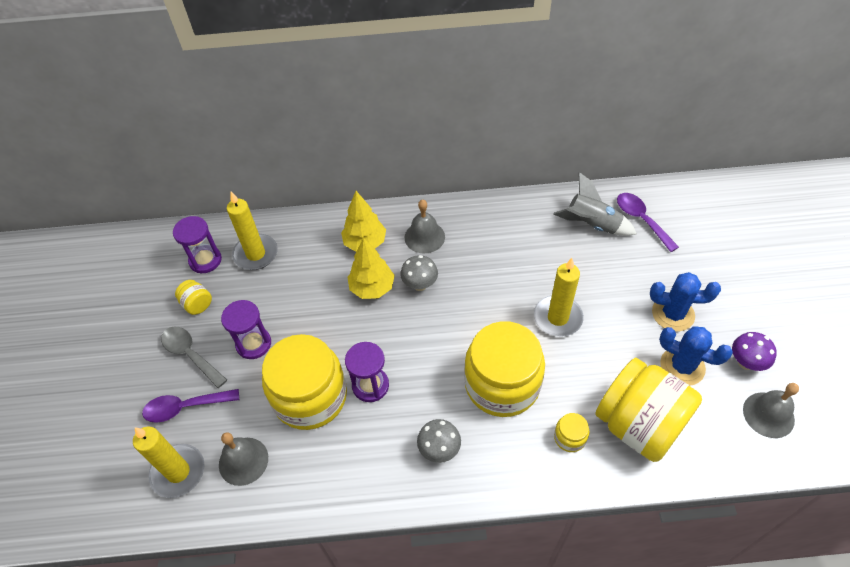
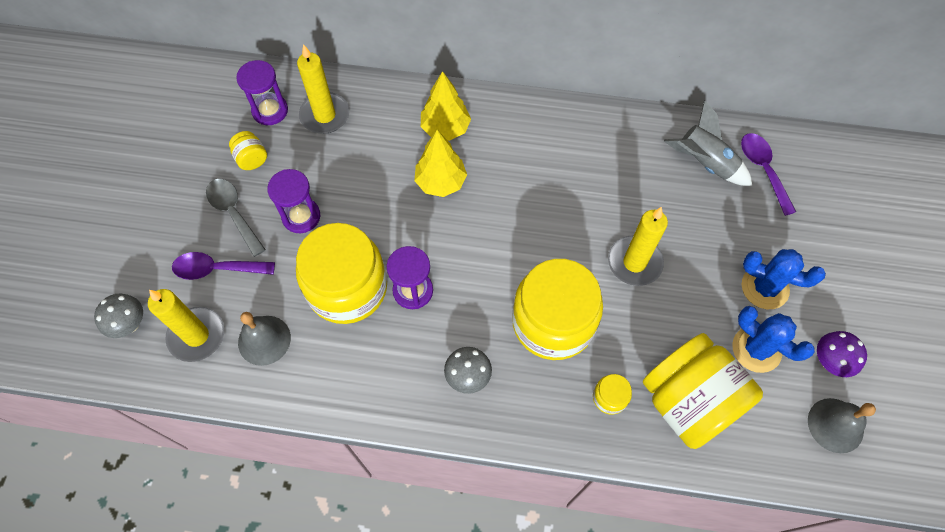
camera: 10 degrees right, 10 degrees up
(420, 285) = (493, 190): grey mushroom -> grey mushroom (130, 324)
(424, 237) = (512, 136): grey bell -> none

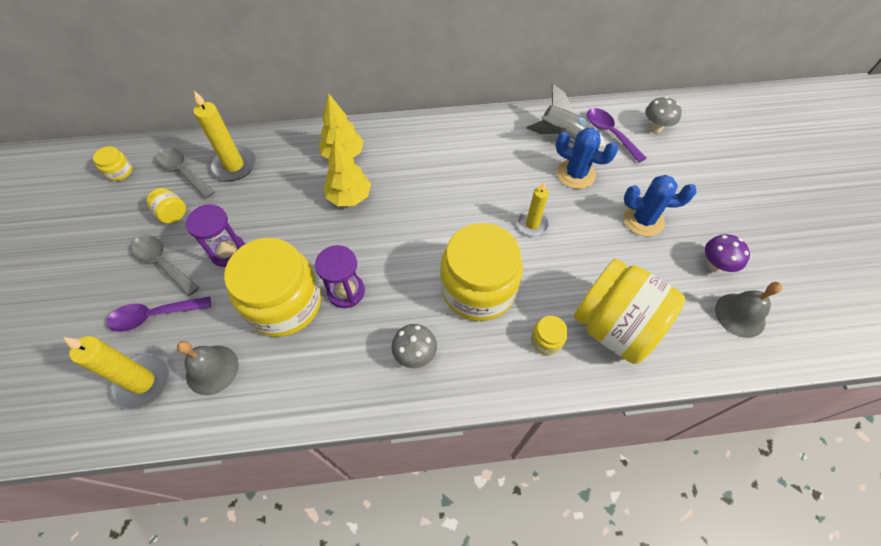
camera: 15 degrees left, 5 degrees down
(130, 324) = (71, 388): grey mushroom -> grey mushroom (655, 128)
(204, 96) = (119, 171): none -> yellow jar
(270, 111) = (183, 172): purple hourglass -> grey spoon
(634, 262) = (532, 224): yellow candle -> yellow candle, size x0.66
(756, 349) = (654, 269): blue cactus -> blue cactus (575, 174)

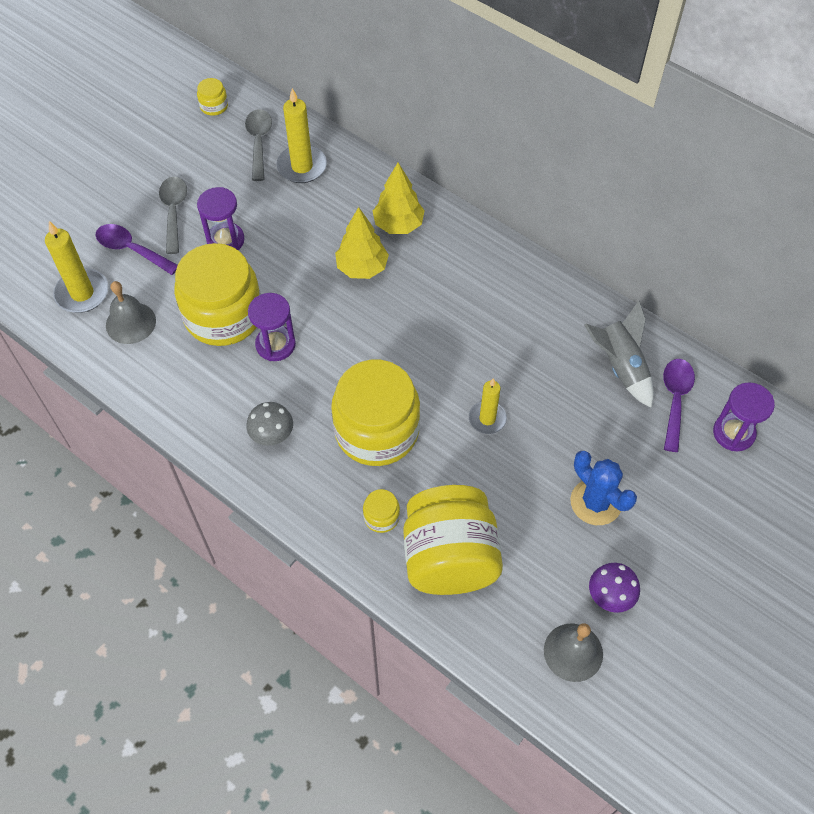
camera: 45 degrees right, 0 degrees up
(173, 214) = (217, 175): yellow jar -> none
(575, 174) = (586, 409): blue cactus -> none
(655, 128) = (733, 433): grey mushroom -> purple hourglass

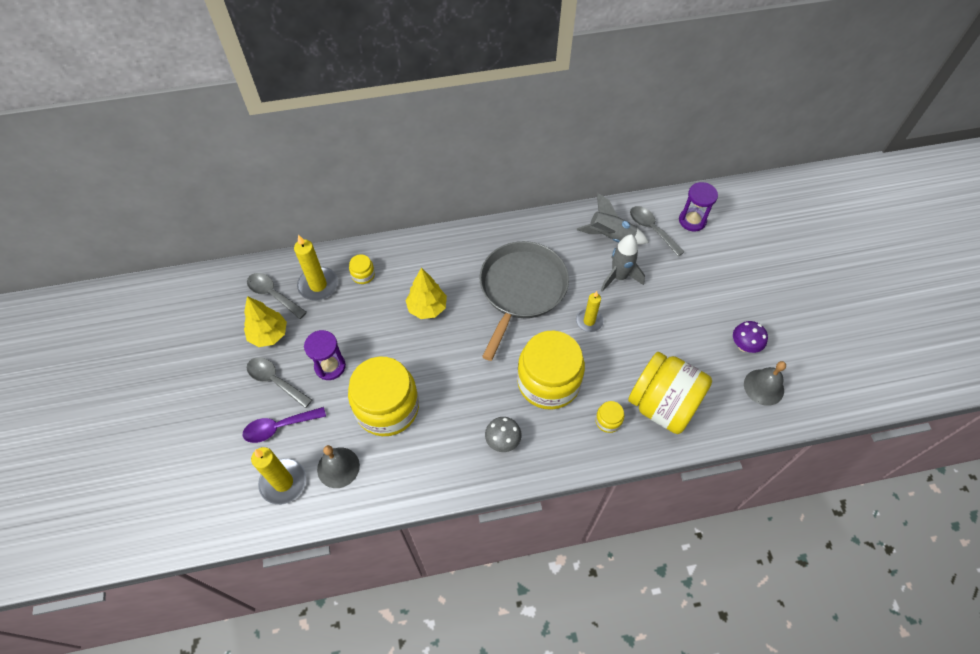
camera: 50 degrees left, 0 degrees up
(214, 106) = (214, 299): yellow jar -> yellow jar (363, 275)
(275, 345) = (437, 393): purple hourglass -> none
(398, 225) = (415, 267): yellow tree -> yellow tree (269, 335)
(464, 331) = (521, 289): none -> grey pan
(574, 410) = (619, 277): none -> grey rocket
(596, 502) = (683, 310): blue cactus -> none
(675, 400) = (651, 229): purple spoon -> grey spoon

